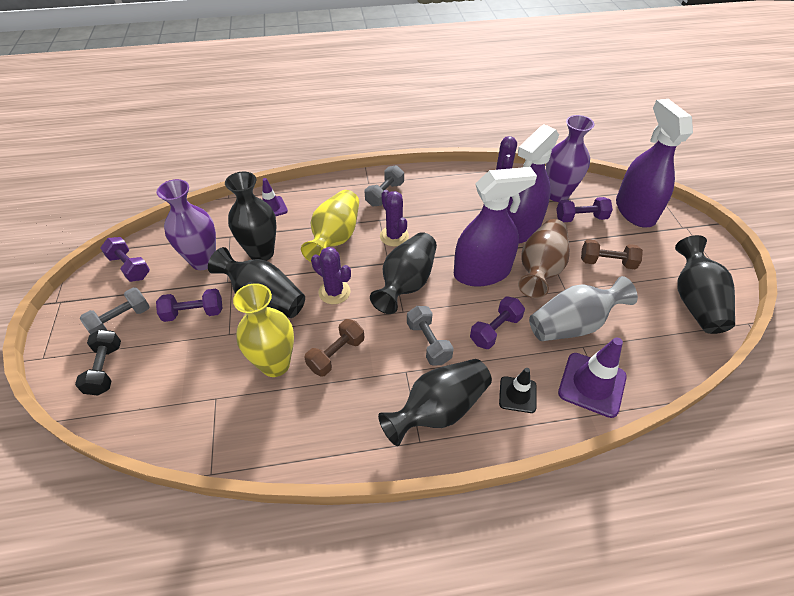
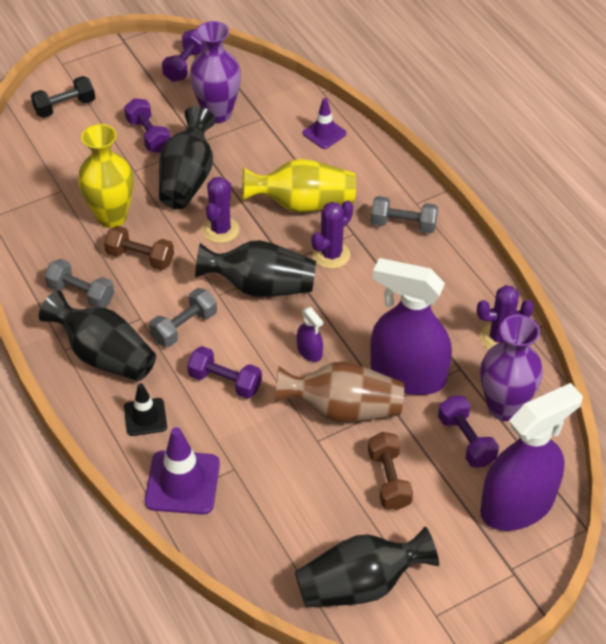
camera: 70 degrees right, 0 degrees up
(121, 320) = (120, 91): grey dumbbell -> grey dumbbell (81, 293)
(261, 253) = (249, 152): black vase -> none
(482, 272) = (309, 352): purple spray bottle -> purple spray bottle, size x0.41
(572, 324) = (263, 454): grey vase -> none

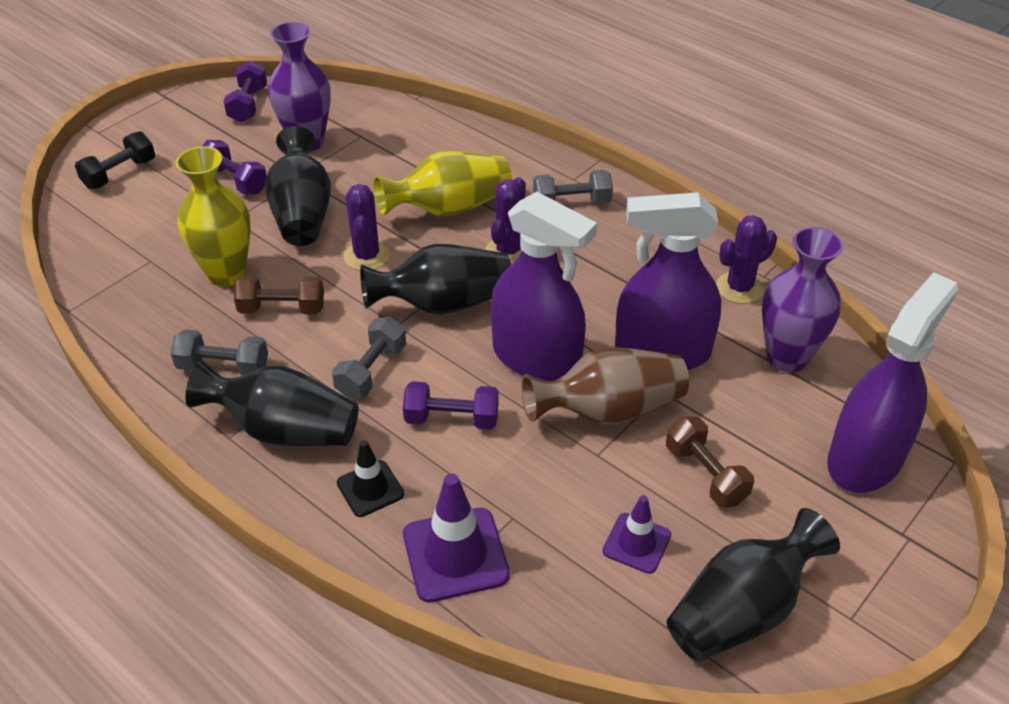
camera: 20 degrees left, 5 degrees down
(309, 352) = (536, 358): purple spray bottle -> purple spray bottle, size x2.44
(324, 133) = (438, 136): purple traffic cone -> purple traffic cone (636, 543)
(466, 440) = (767, 405): purple dumbbell -> none

